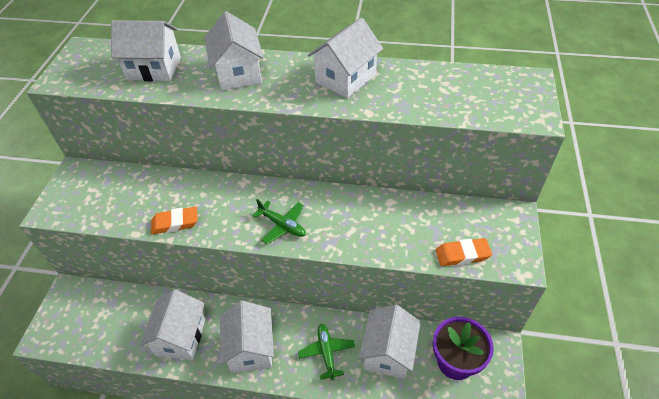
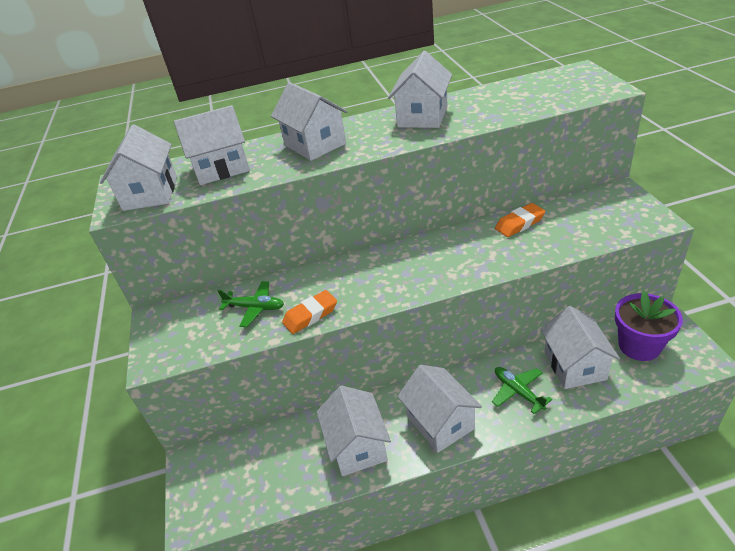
camera: 20 degrees left, 10 degrees down
(89, 72) = (150, 193): none -> white house
(282, 225) = (423, 275): green plane -> green plane (255, 308)
(462, 255) = (606, 233): orange eraser -> orange eraser (519, 223)

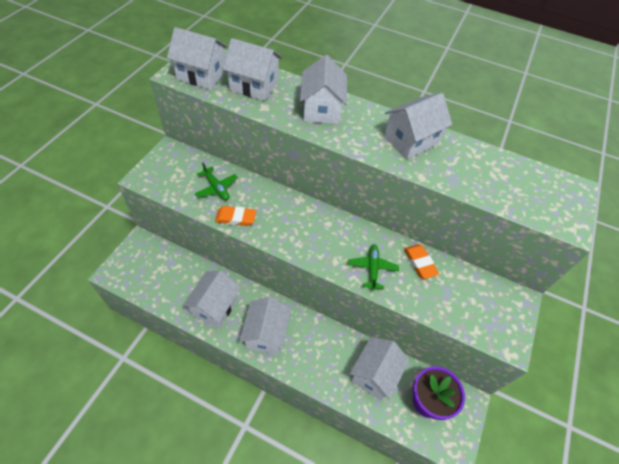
camera: 30 degrees right, 15 degrees up
(150, 193) = (201, 75): white house -> white house turned 75 degrees clockwise
(518, 391) = (325, 358): green plane -> green plane (372, 268)
(519, 223) = (419, 263): orange eraser -> orange eraser turned 60 degrees clockwise

